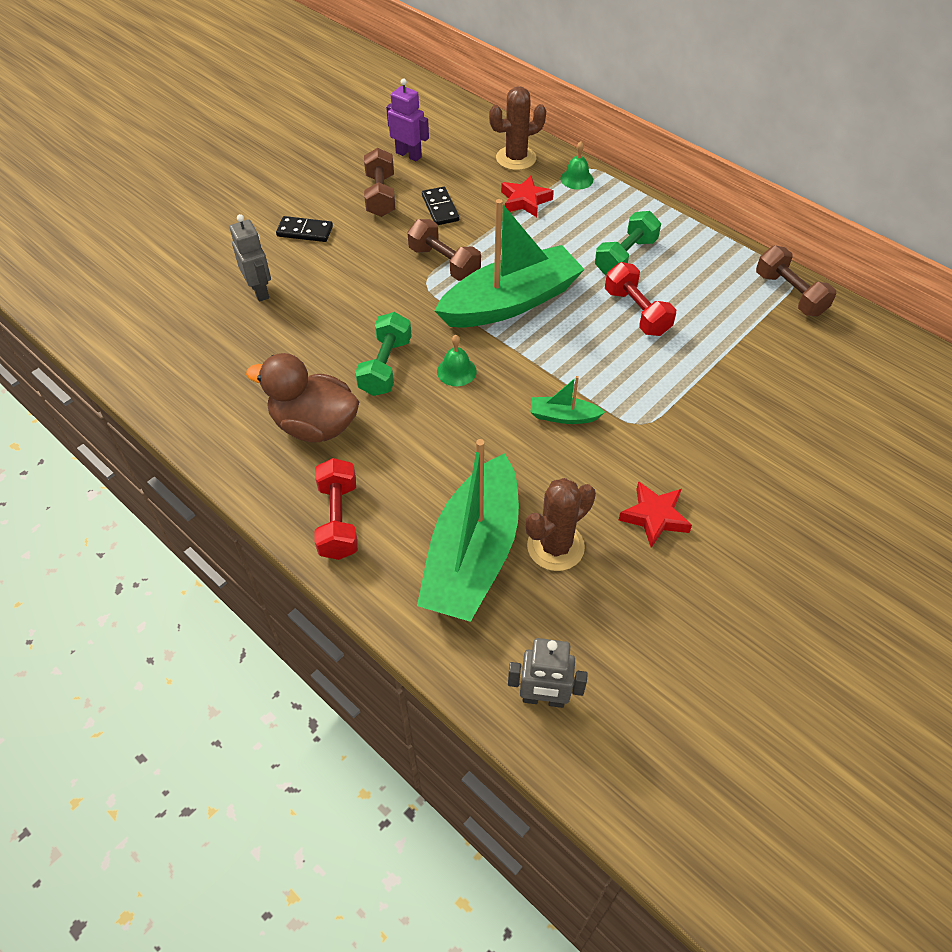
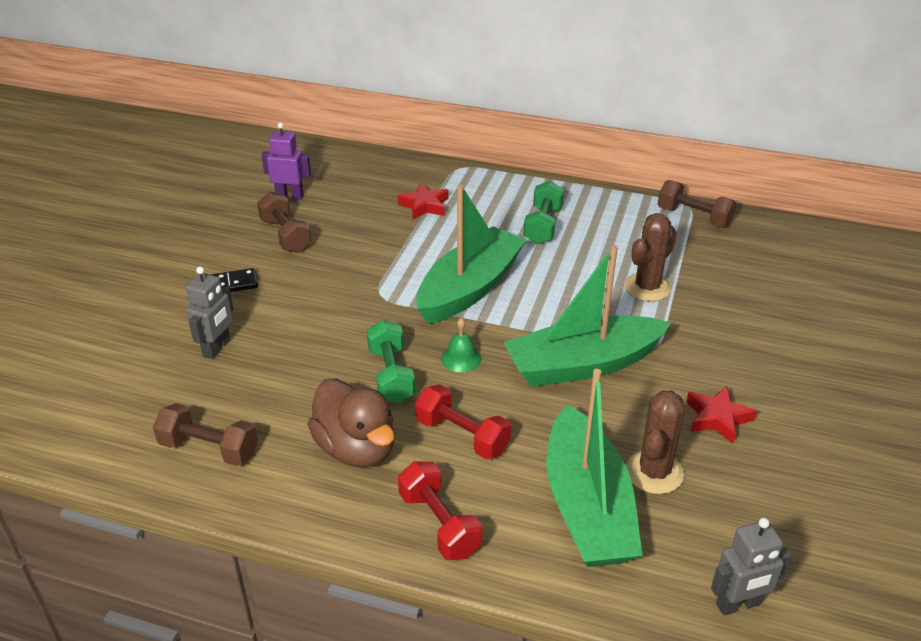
camera: 25 degrees left, 15 degrees down
(260, 291) = (217, 348): grey robot -> grey robot turned 75 degrees clockwise
(314, 425) = (356, 448): brown duck -> brown duck turned 120 degrees counterclockwise
(440, 208) = (350, 231): black domino -> none
(444, 263) = (386, 274): brown dumbbell -> brown dumbbell (209, 449)
(516, 158) = (392, 175): brown cactus -> brown cactus (647, 287)
(563, 416) = (582, 365): green boat -> green boat, size x2.35
(576, 179) = (458, 178): green bell -> none
(636, 312) = (583, 265): red dumbbell -> red dumbbell (462, 436)

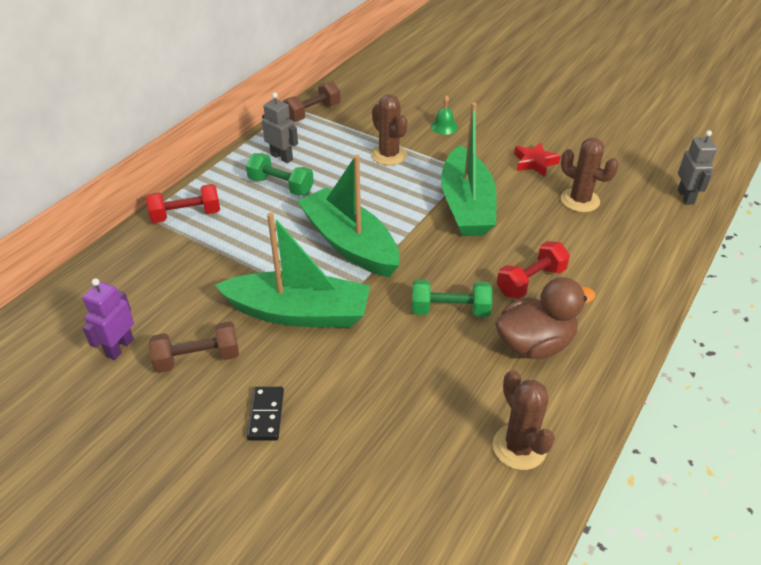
camera: 75 degrees left, 5 degrees up
(209, 449) = (519, 447): brown dumbbell -> brown cactus
(217, 348) = (372, 432): grey robot -> grey robot (282, 157)
(424, 206) = (205, 249): red star -> none
(439, 524) = (619, 309): red dumbbell -> red dumbbell (186, 215)
(461, 358) = (440, 266): green bell -> green bell (444, 126)
(587, 506) = (607, 235): green boat -> green boat (299, 312)

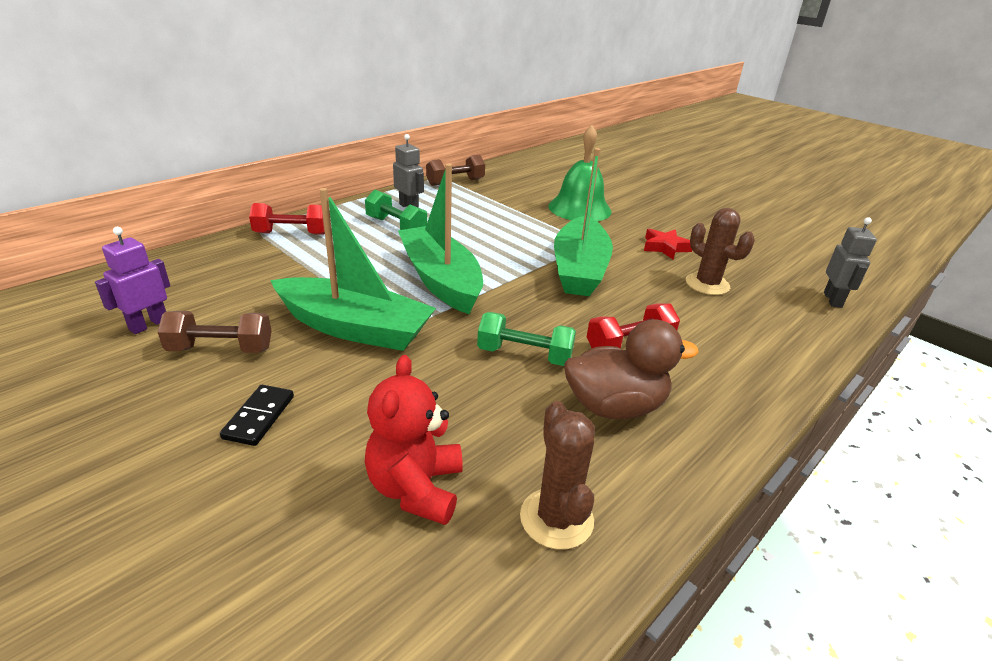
camera: 10 degrees right, 10 degrees down
(389, 155) = (514, 220): brown cactus -> none
(412, 447) = (416, 488): none -> red teddy bear
(444, 126) = (579, 208): green bell -> green bell, size x2.27

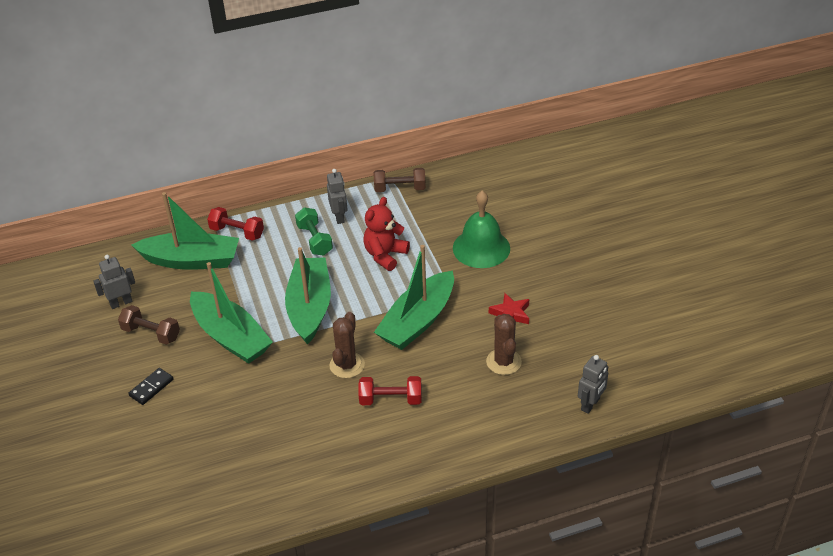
camera: 30 degrees right, 10 degrees up
(148, 324) = (121, 303): purple robot -> grey robot
(242, 265) = (191, 260): none -> green boat
(416, 488) = (202, 453): red teddy bear -> red teddy bear (385, 255)
(524, 355) = (317, 388): green dumbbell -> none
(556, 518) = (256, 491): brown cactus -> brown cactus (347, 365)
(615, 406) = (340, 440): brown duck -> none

